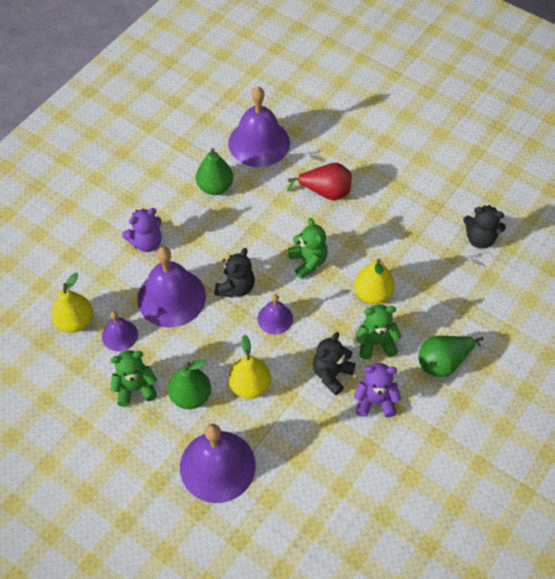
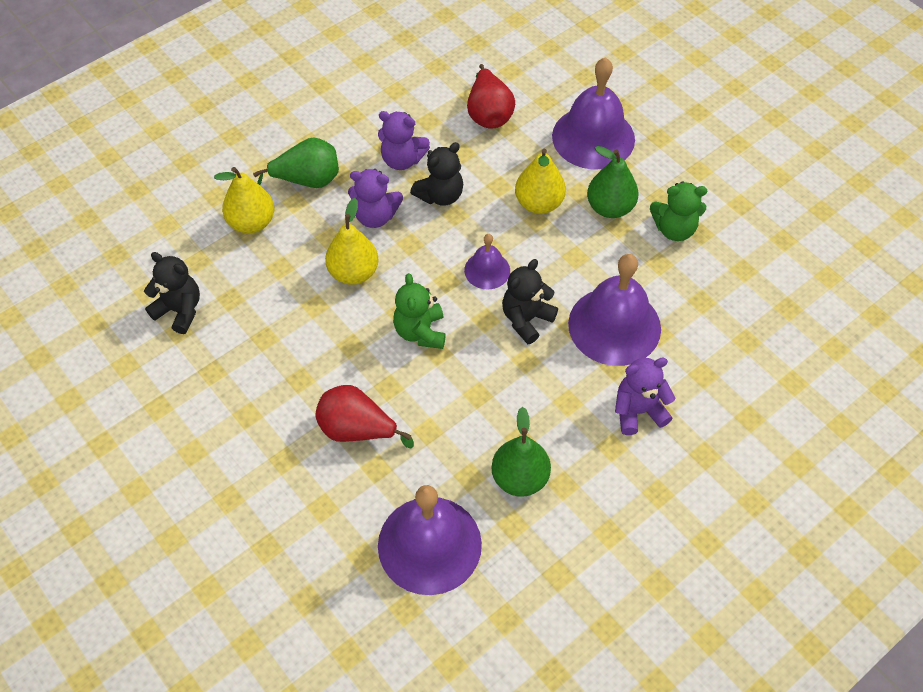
camera: 165 degrees left, 0 degrees up
(75, 322) = (745, 322): yellow pear -> yellow pear (252, 222)
(120, 335) = (688, 293): purple bell -> none
(317, 469) = (488, 114): none -> red pear
(375, 343) = (375, 216): green teddy bear -> purple teddy bear

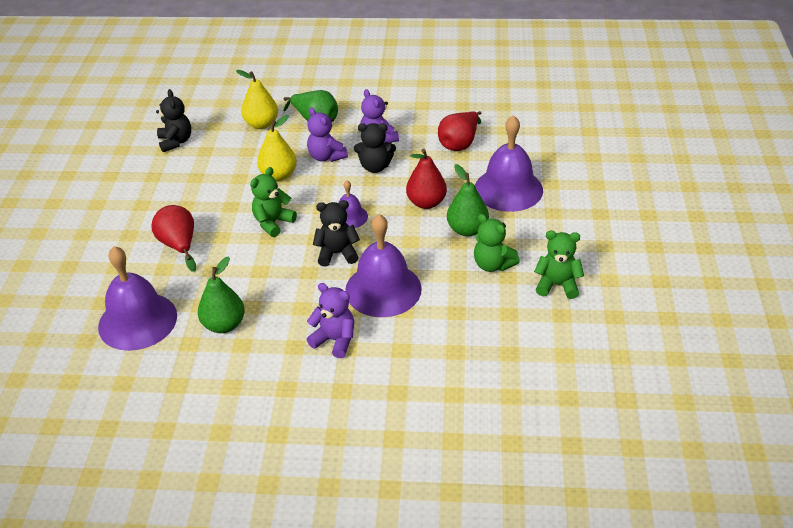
camera: 45 degrees right, 15 degrees down
(539, 203) = (426, 202): yellow pear -> red pear
(747, 211) = (557, 285): none -> green teddy bear

